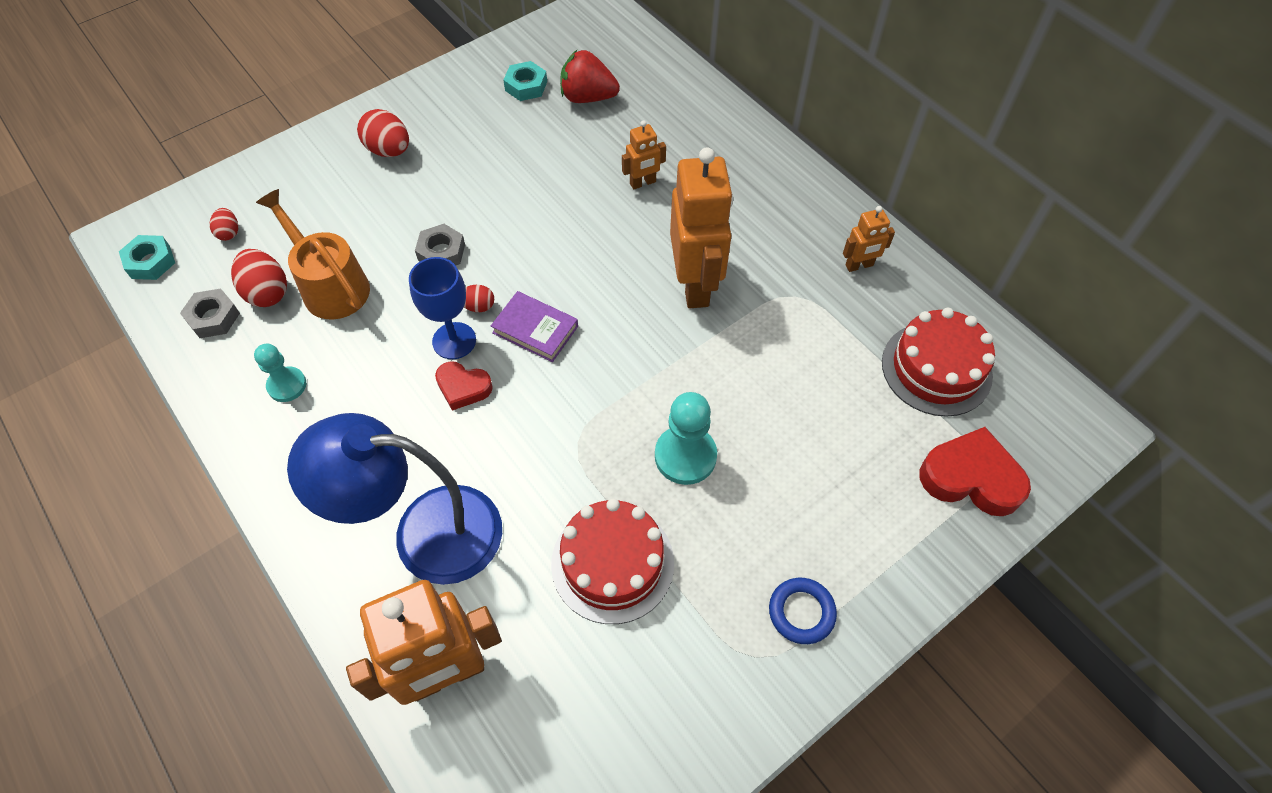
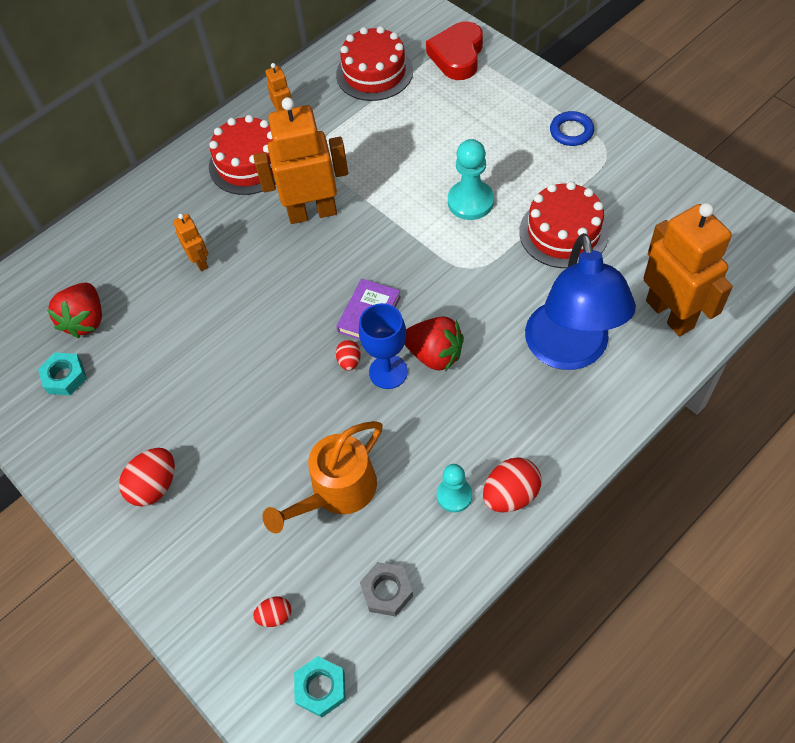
camera: 90 degrees left, 0 degrees up
(267, 292) = (350, 549): red egg -> red egg (510, 495)
(441, 252) = (289, 404): grey nut -> none
(463, 388) = (434, 354): red heart -> red strawberry
(782, 228) = (249, 163): none -> red cake

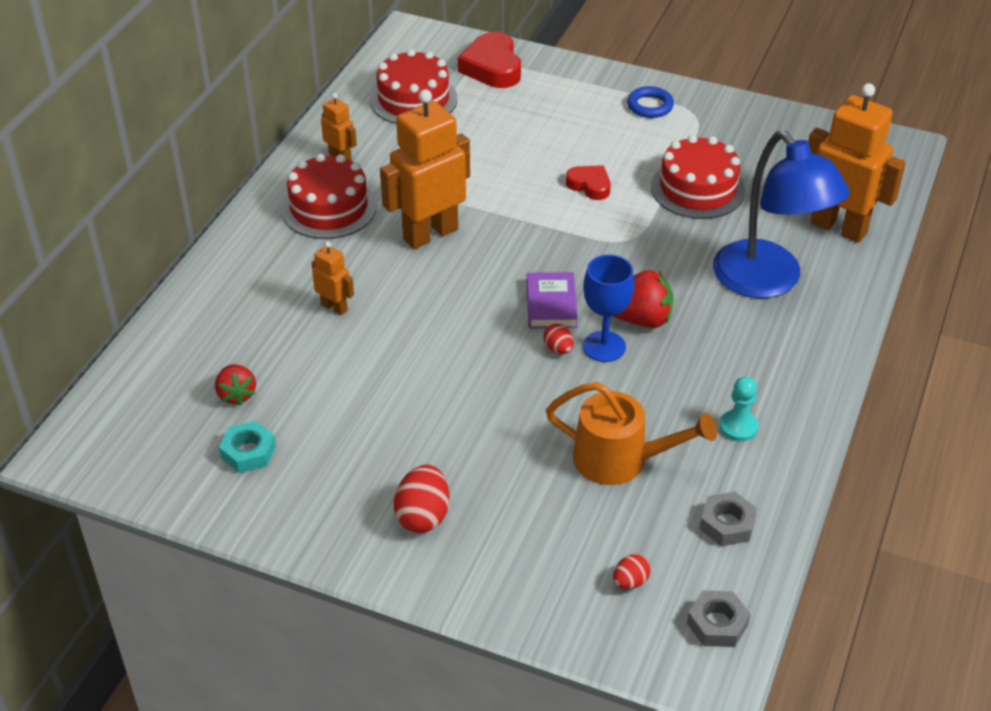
camera: 30 degrees left, 15 degrees down
(86, 320) = (236, 394): red strawberry -> red strawberry, size x0.67
(321, 688) = (717, 624): turquoise nut -> grey nut
(336, 492) = (621, 460): orange watering can -> orange watering can turned 90 degrees counterclockwise
(470, 201) = (589, 185): turquoise pawn -> red heart
(510, 495) = (791, 410): red egg -> none

